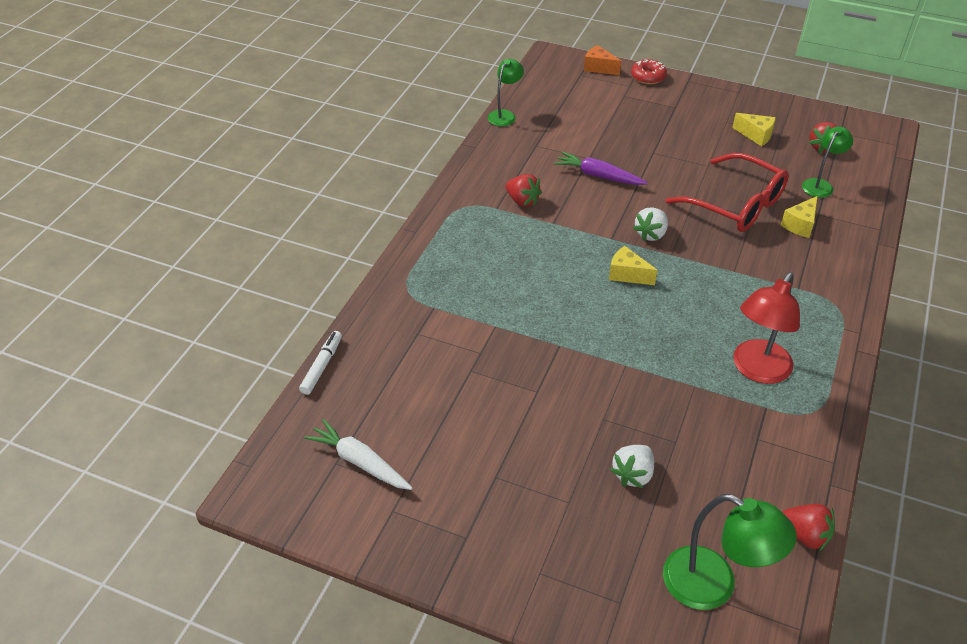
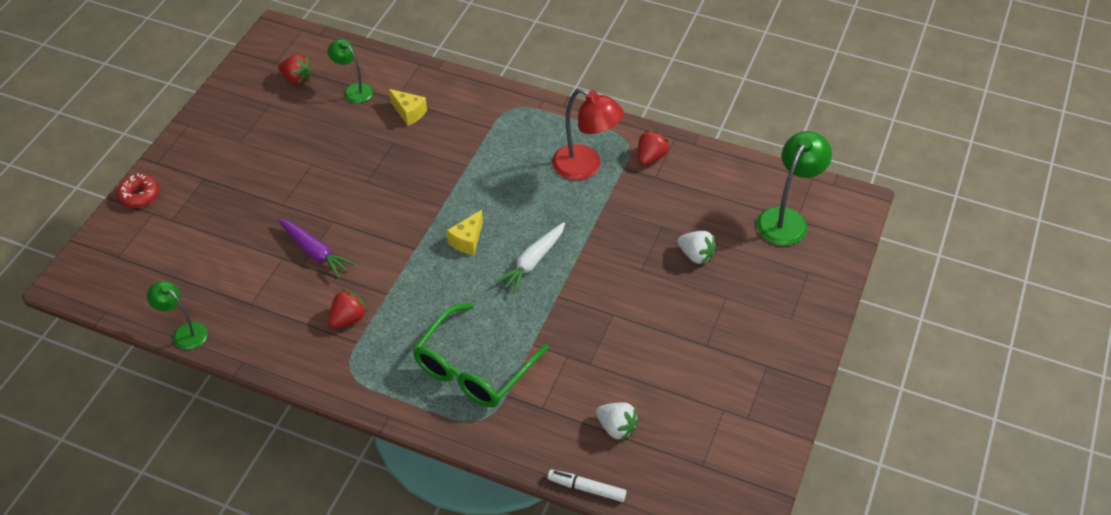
camera: 90 degrees left, 5 degrees up
(360, 462) = (699, 446): white carrot -> white carrot (533, 262)
(466, 284) = (473, 368): none -> green glasses
(598, 176) = (315, 252): purple carrot -> purple carrot turned 75 degrees counterclockwise
(599, 68) = (108, 238): orange cheese -> none
(651, 234) = (412, 218): white strawberry -> white strawberry (616, 427)
(736, 204) = (375, 152): red glasses -> none
(756, 135) = (268, 122): yellow cheese -> none
(805, 535) = (739, 164): red strawberry -> red strawberry (650, 157)

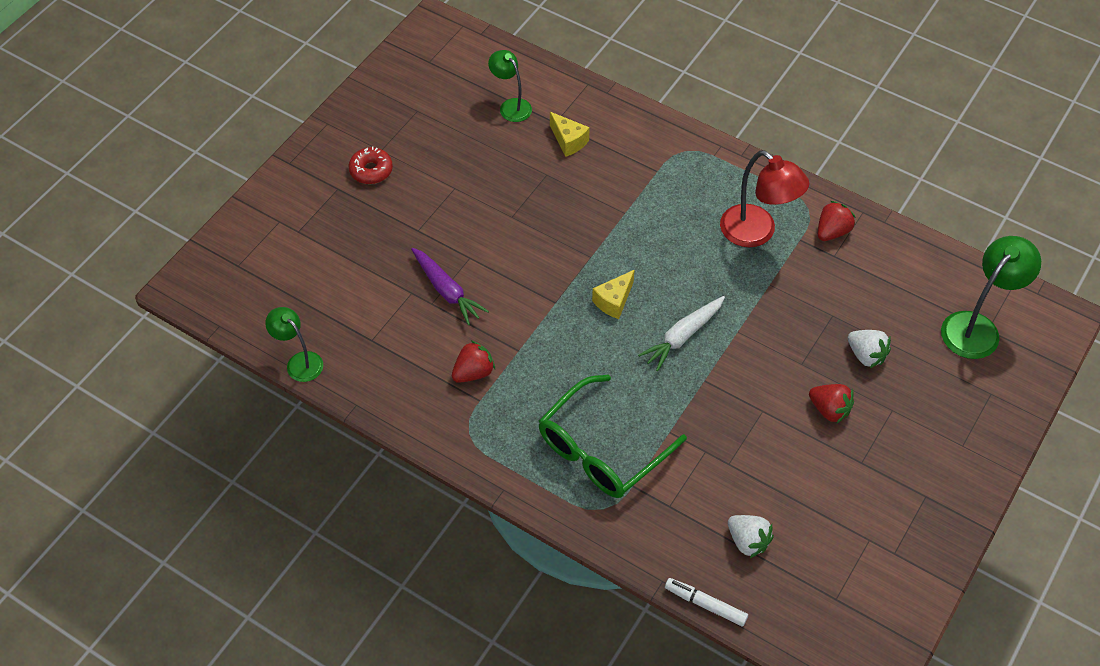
camera: 10 degrees right, 5 degrees up
(139, 196) = (267, 199): red donut -> red donut (371, 170)
(297, 79) = (450, 84): red strawberry -> red strawberry (829, 410)

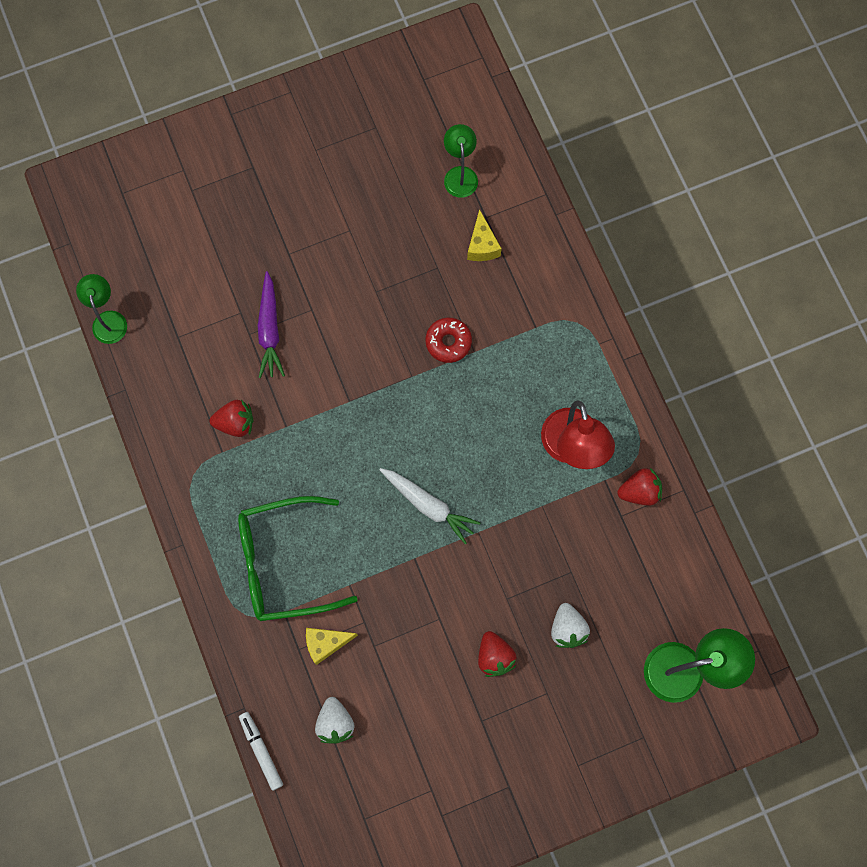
camera: 35 degrees right, 20 degrees up
(371, 170) = (292, 166): red donut -> red donut (448, 342)
(614, 301) = (398, 433): yellow cheese -> yellow cheese (326, 643)
(682, 336) = (428, 505): white carrot -> white carrot turned 135 degrees counterclockwise

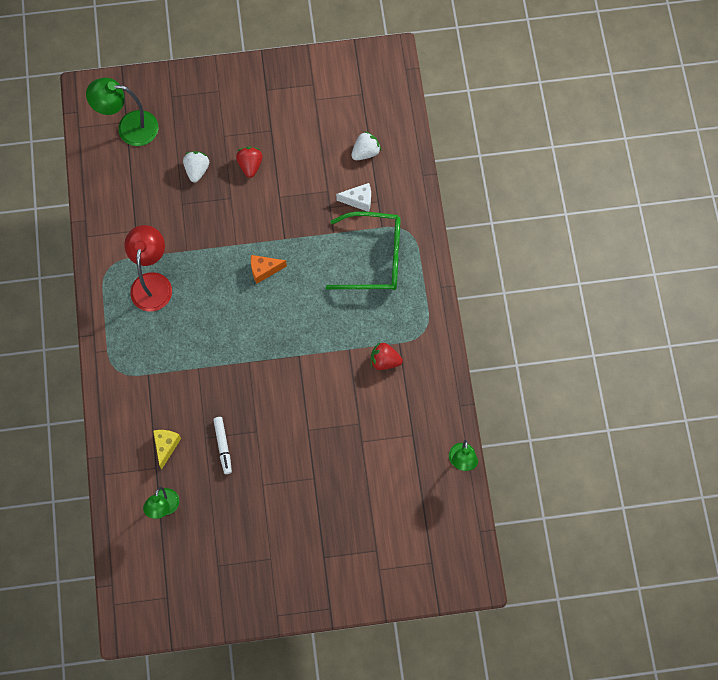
camera: 165 degrees left, 5 degrees down
(261, 751) = (417, 147): white marker -> white marker (223, 446)
(269, 330) = (343, 422): purple carrot -> none
(326, 643) = (359, 200): yellow cheese -> white cheese
(335, 723) = (365, 152): white strawberry -> white strawberry turned 45 degrees clockwise
(428, 505) = (264, 270): white carrot -> orange cheese
(448, 342) = (215, 379): red donut -> none
(639, 491) = (117, 243): red strawberry -> none

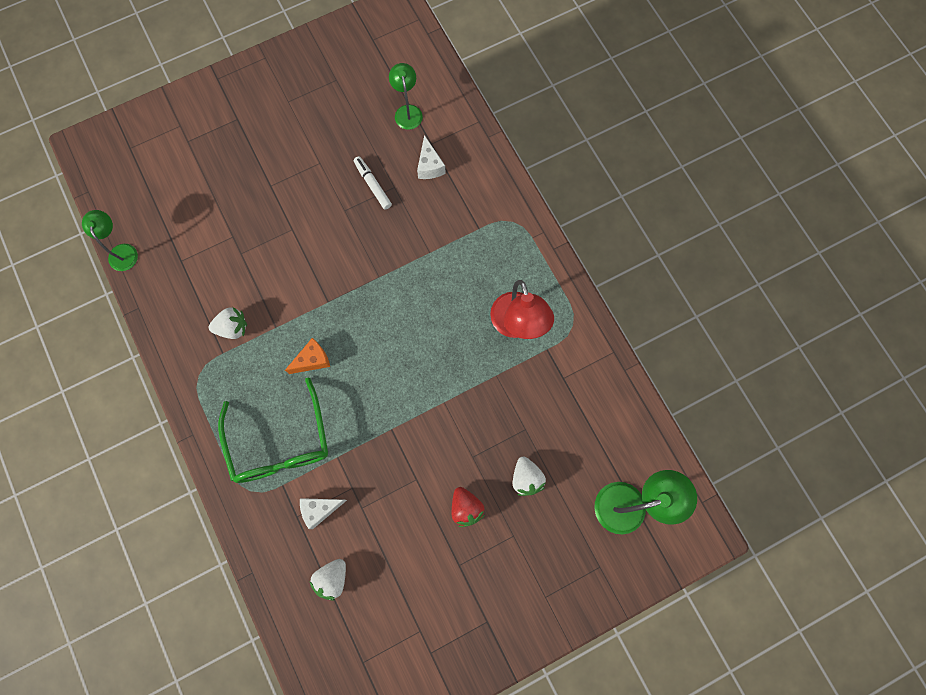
camera: 160 degrees right, 5 degrees up
(166, 446) = (429, 166): yellow cheese -> white cheese
(264, 270) = (400, 383): orange cheese -> orange cheese (312, 360)
(374, 257) = (280, 443): green glasses -> green glasses turned 90 degrees counterclockwise
(384, 361) = (233, 328): red strawberry -> white strawberry

